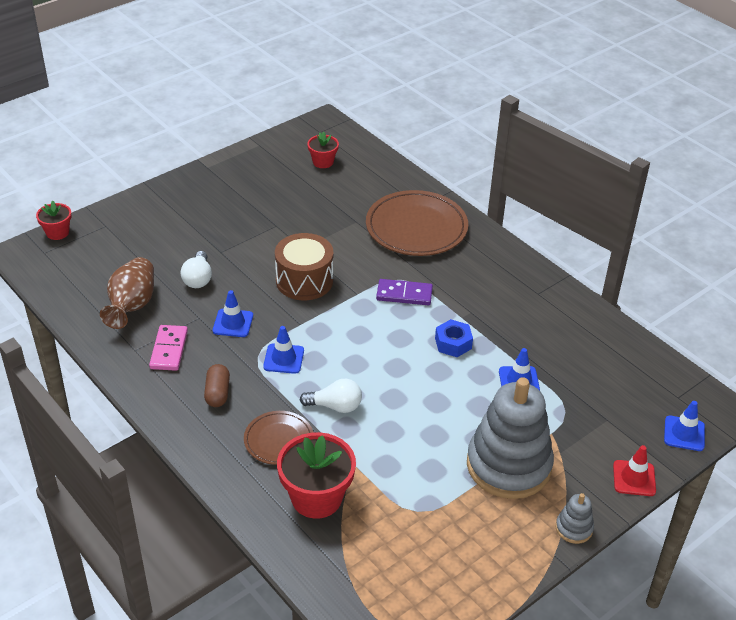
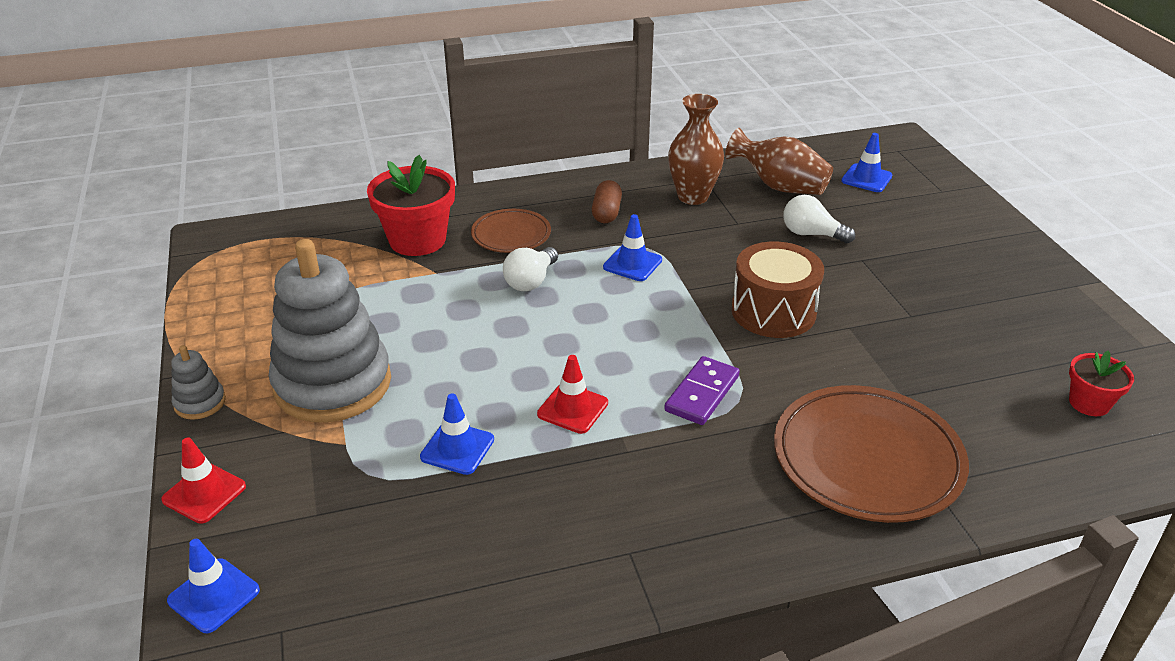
camera: 115 degrees right, 5 degrees down
(57, 232) = (935, 161): red flower pot -> none
(169, 350) = (693, 197): pink domino -> brown vase
(217, 393) = (606, 213): brown capsule -> brown capsule turned 75 degrees clockwise
(233, 323) = (715, 242): blue traffic cone -> blue traffic cone (866, 178)
(453, 343) = (572, 408): blue nut -> red traffic cone

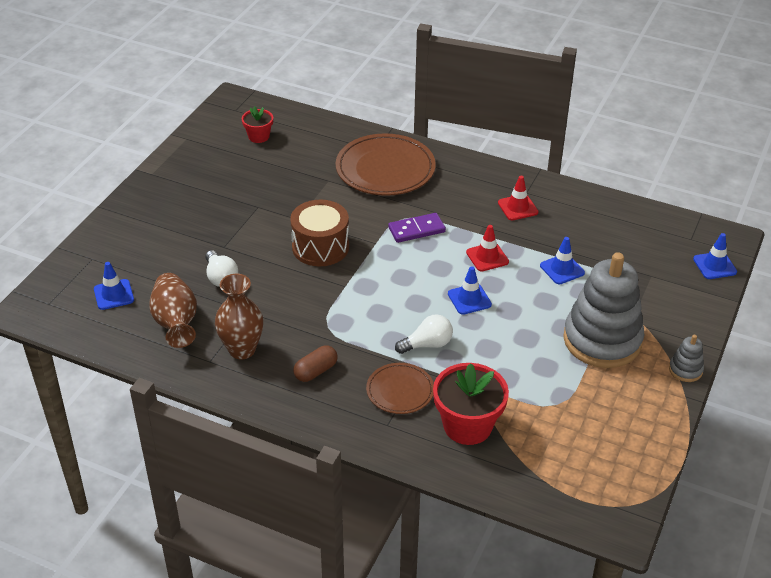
camera: 140 degrees left, 5 degrees up
(204, 493) = (702, 314): red traffic cone -> red traffic cone (517, 207)
(632, 264) = (352, 320): blue traffic cone -> blue traffic cone (469, 299)

